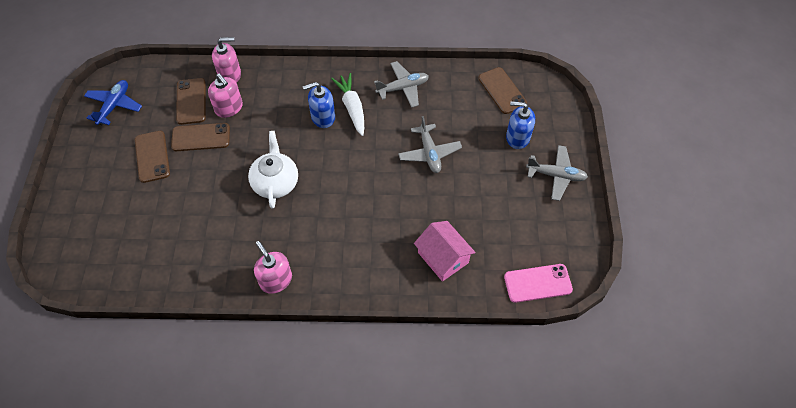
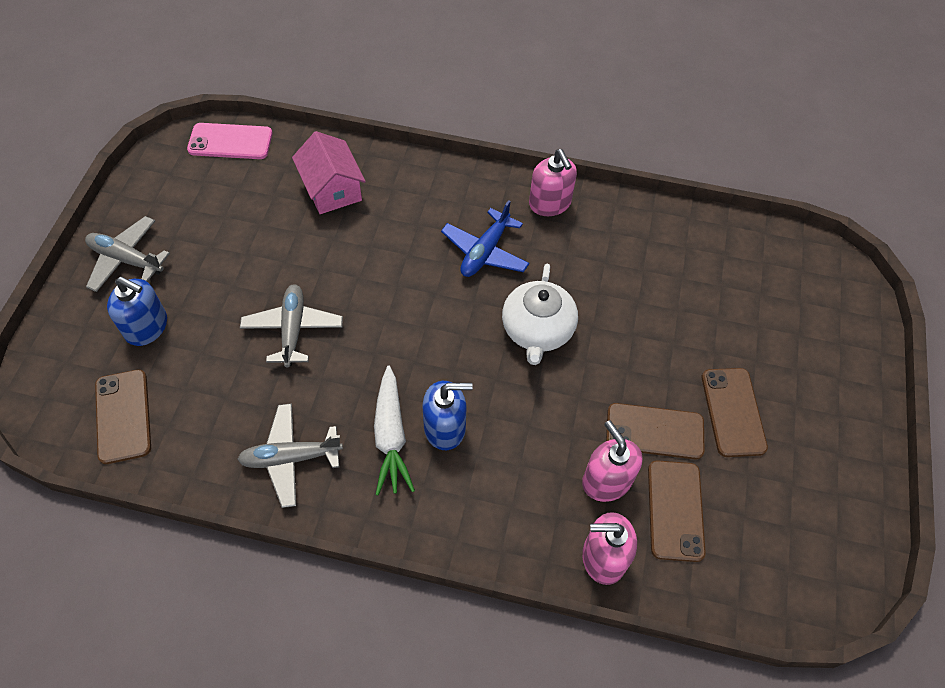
camera: 170 degrees left, 0 degrees up
(114, 106) = (817, 530): blue plane -> blue plane (485, 252)

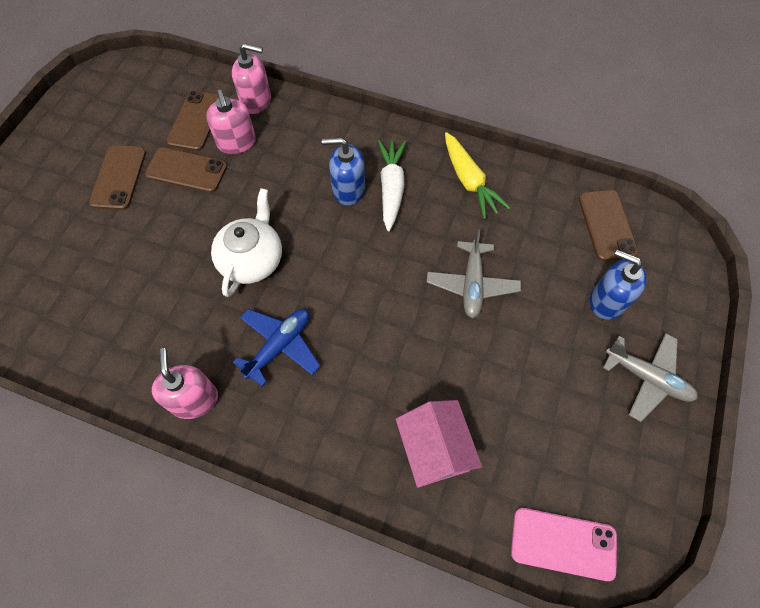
camera: 170 degrees left, 5 degrees up
(291, 458) = (469, 181): grey plane -> yellow carrot

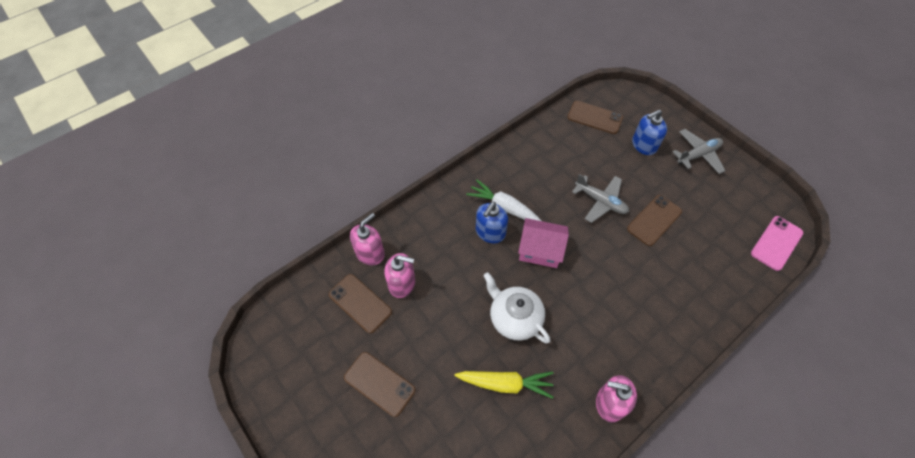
camera: 60 degrees left, 5 degrees down
(186, 170) = (406, 329): brown phone -> brown phone (654, 220)
(279, 346) = (593, 330): blue plane -> none
(435, 449) = (701, 276): pink house -> pink house (540, 250)
(469, 181) = (524, 164): yellow carrot -> yellow carrot (505, 384)

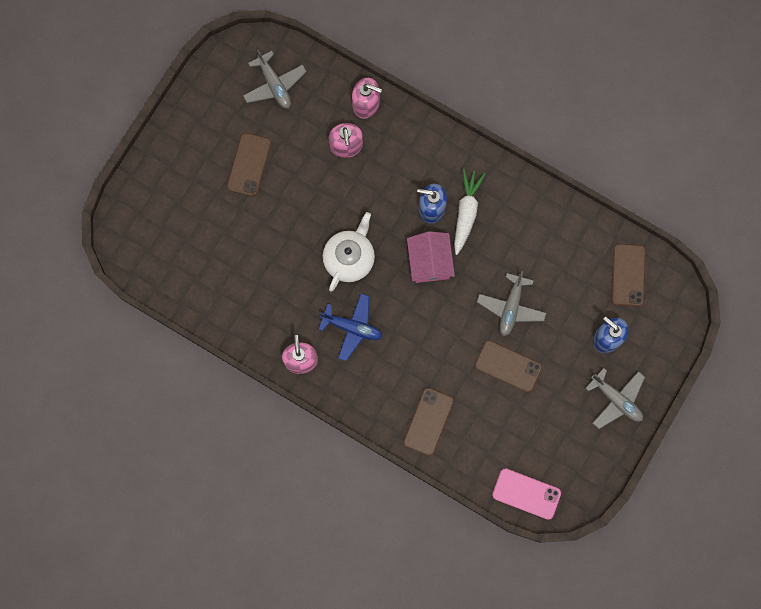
camera: 70 degrees right, 20 degrees up
(309, 328) = (274, 85): none -> grey plane
(360, 303) = (313, 117): brown phone -> brown phone (428, 421)
(505, 384) = (286, 268): yellow carrot -> none
(586, 339) = (352, 327): none -> blue plane

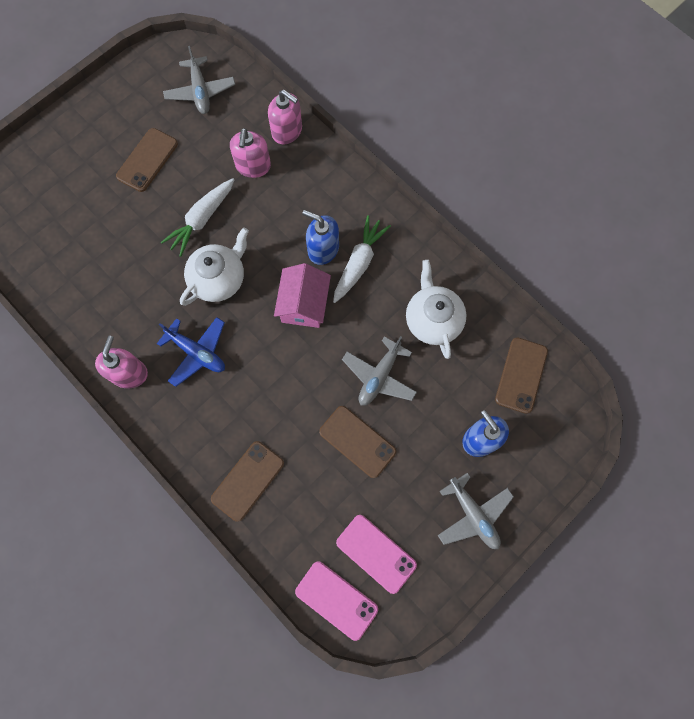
camera: 15 degrees right, 5 degrees down
(317, 208) = (202, 219): none -> white carrot
(543, 246) = (433, 320): none -> white teapot
(547, 450) = (376, 553): none -> pink phone

